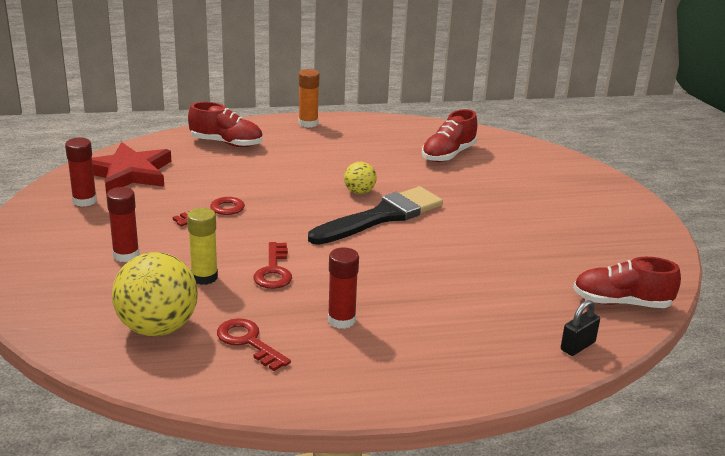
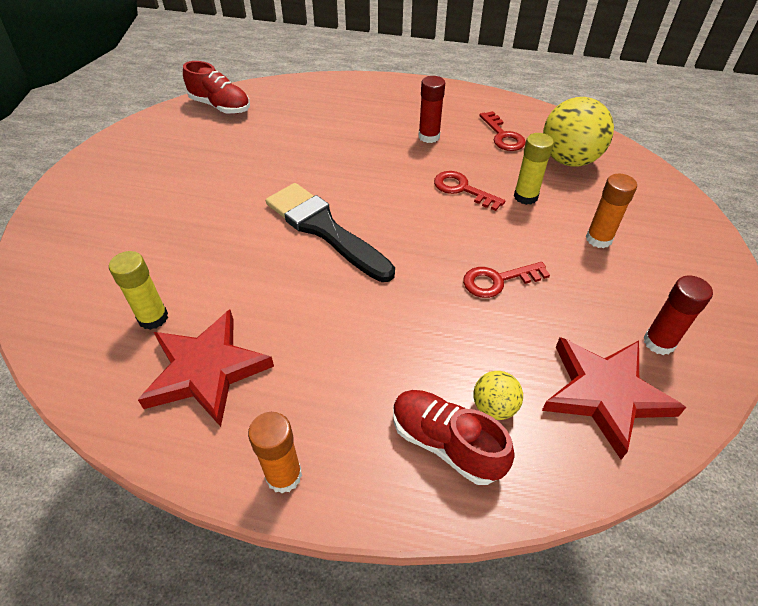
camera: 155 degrees left, 20 degrees up
(126, 255) = (598, 239): red glue stick -> orange glue stick
(274, 271) = (462, 189): red key -> red key turned 75 degrees counterclockwise
(359, 192) = (320, 273): yellow ball -> yellow ball (494, 407)
(382, 216) = (324, 229): black brush -> black brush turned 60 degrees clockwise
(387, 143) = (206, 370): none -> red star
(448, 154) = (153, 318): red shoe -> yellow glue stick
(577, 346) = (287, 89): black padlock -> none

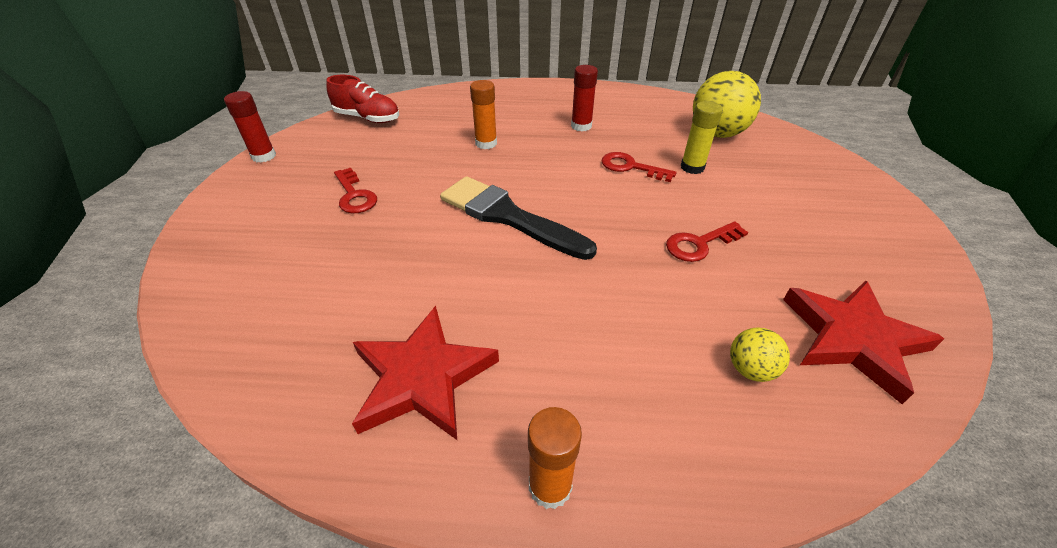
camera: 10 degrees left, 5 degrees down
(153, 318) = (345, 328): yellow glue stick -> none
(446, 443) = (717, 417): red shoe -> none
(503, 136) = (649, 119): red key -> red key (354, 195)
(598, 239) = (775, 196): orange glue stick -> orange glue stick (486, 143)
(659, 342) = (877, 281): red glue stick -> red glue stick (264, 156)

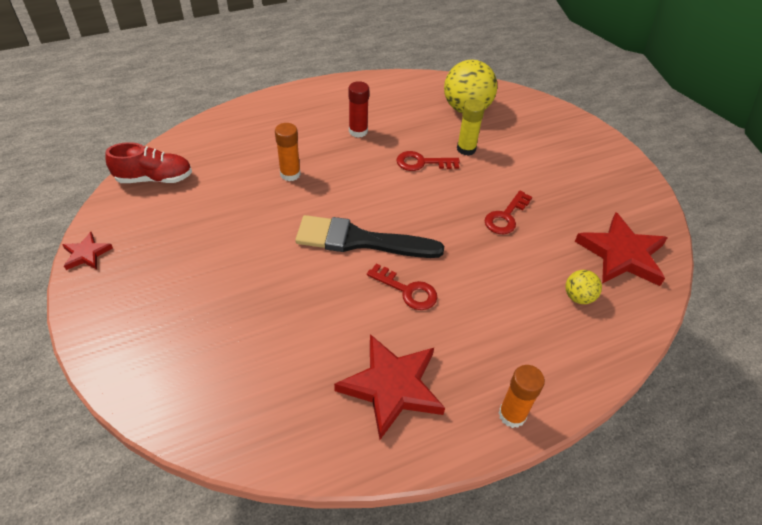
camera: 30 degrees left, 5 degrees up
(264, 156) = (86, 254): red glue stick -> red star
(354, 195) = (216, 265): red key -> red key (407, 290)

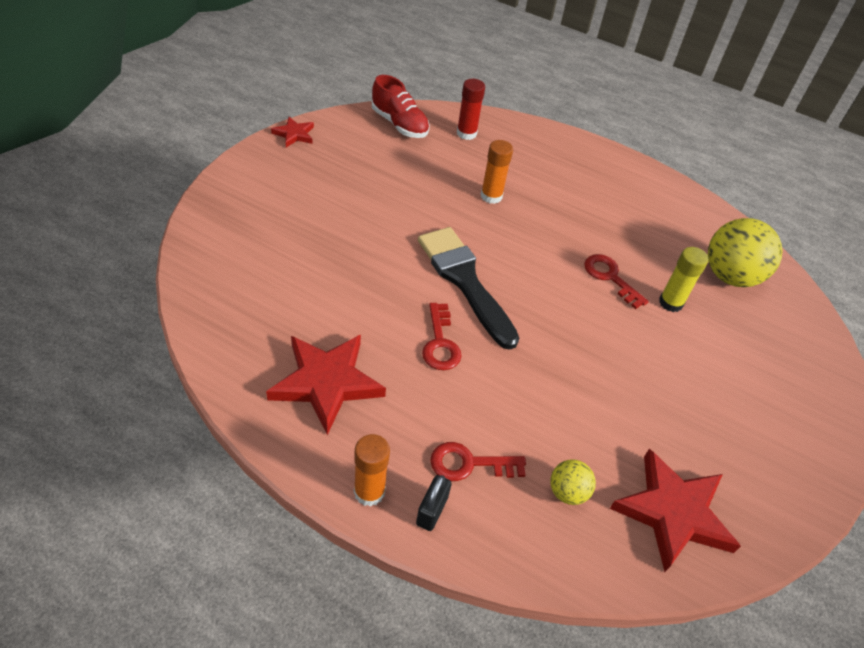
camera: 50 degrees right, 0 degrees up
(358, 131) = (595, 212): red glue stick -> red glue stick (466, 133)
(506, 217) = (613, 378): red key -> red key (469, 464)
(550, 384) = (432, 511): none -> black padlock

